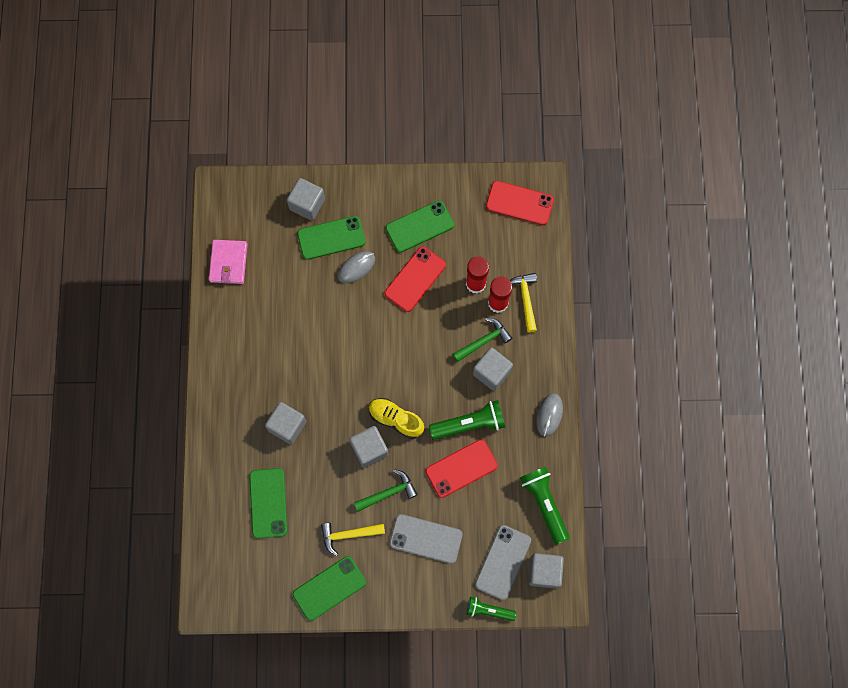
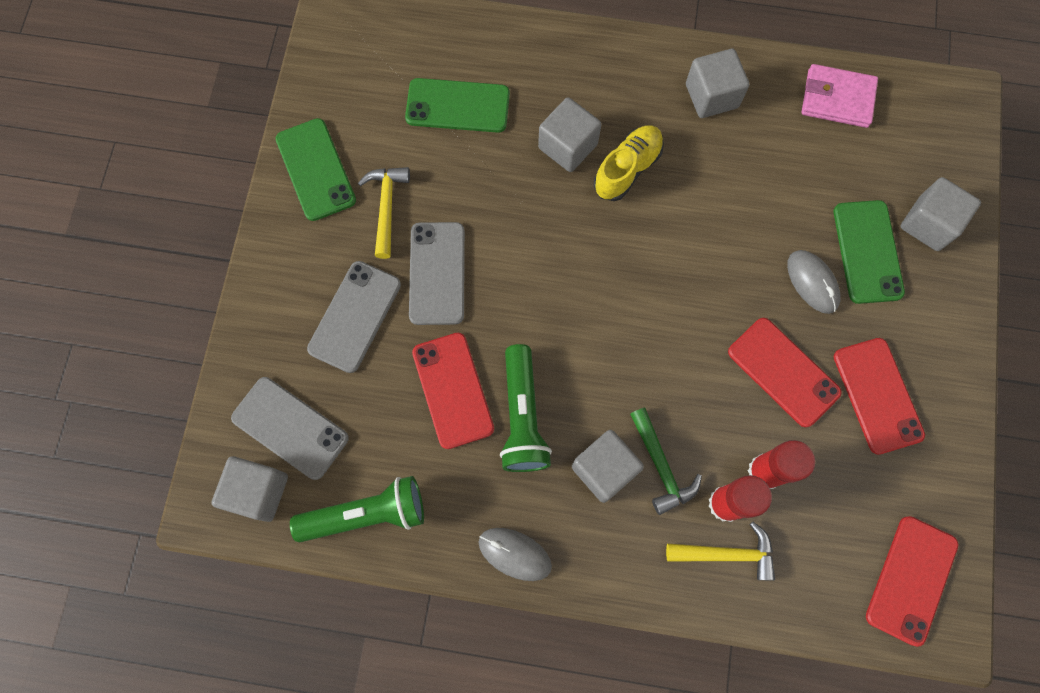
camera: 100 degrees right, 0 degrees up
(369, 449) = (510, 256): grey cube -> grey cube (711, 96)
(388, 493) = (437, 273): green hammer -> grey phone
(396, 419) = (550, 303): yellow shoe -> yellow shoe (627, 169)
(419, 226) = (877, 395): green phone -> red phone
(488, 610) = (222, 391): green flashlight -> none

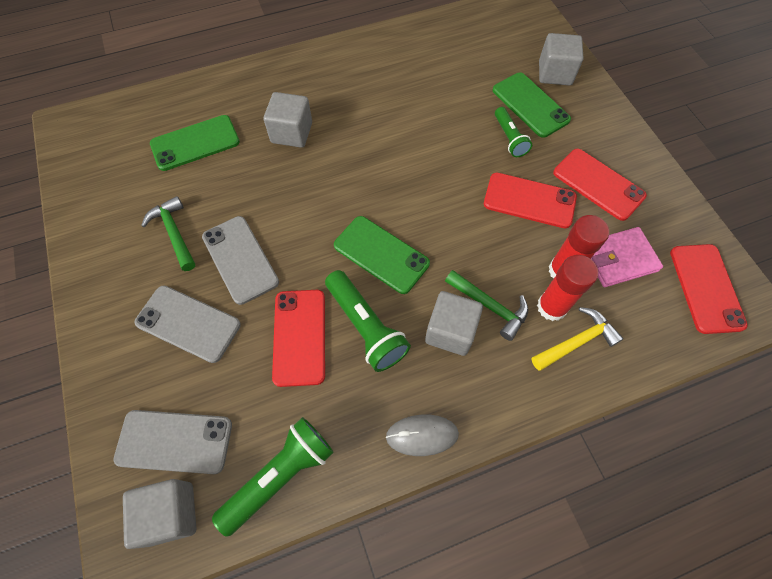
camera: 30 degrees left, 10 degrees down
(316, 169) = (101, 234): green phone -> green phone (381, 254)
(354, 316) = (188, 323): grey phone -> grey phone turned 60 degrees counterclockwise
(386, 207) = (174, 233): yellow hammer -> green hammer
(453, 390) = (299, 337): red phone -> red phone turned 45 degrees clockwise
(627, 169) = (342, 128): yellow shoe -> none
(711, 96) = (371, 63): grey cube -> none
(812, 282) = (509, 138): grey mouse -> green flashlight
(837, 99) = (451, 32): pink wallet -> pink wallet (619, 259)

